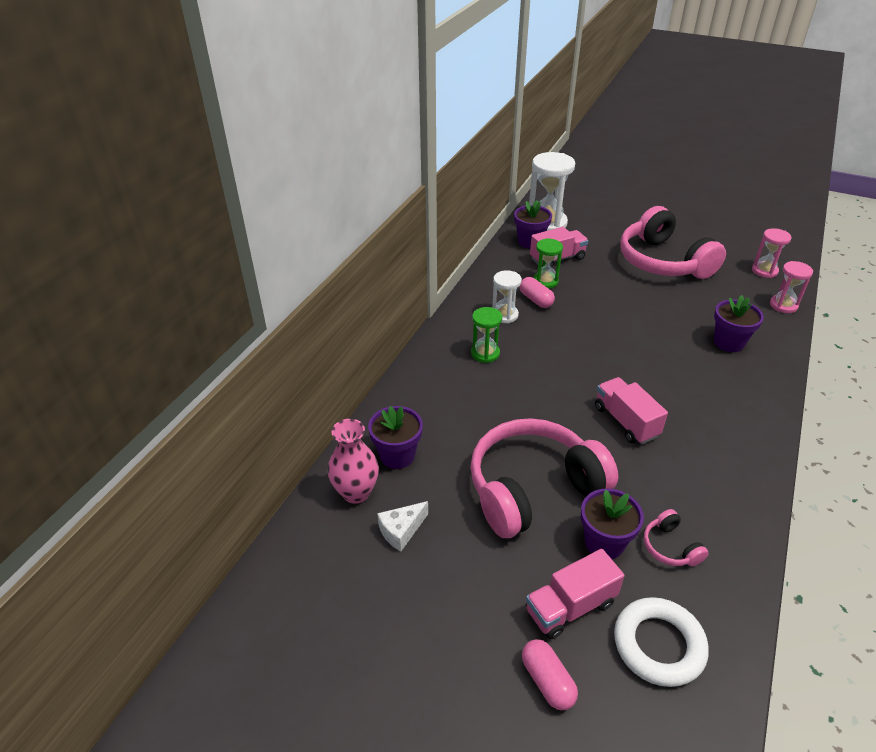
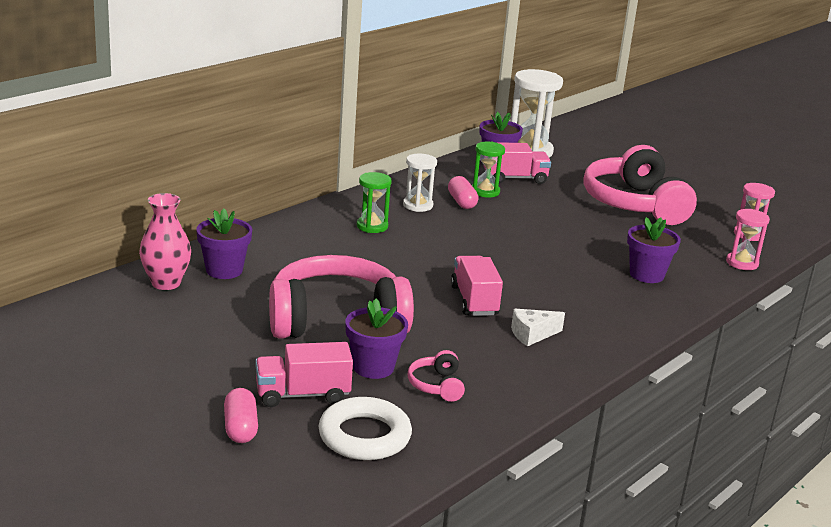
camera: 15 degrees right, 15 degrees down
(401, 531) = (187, 315): white cheese -> white cheese (532, 334)

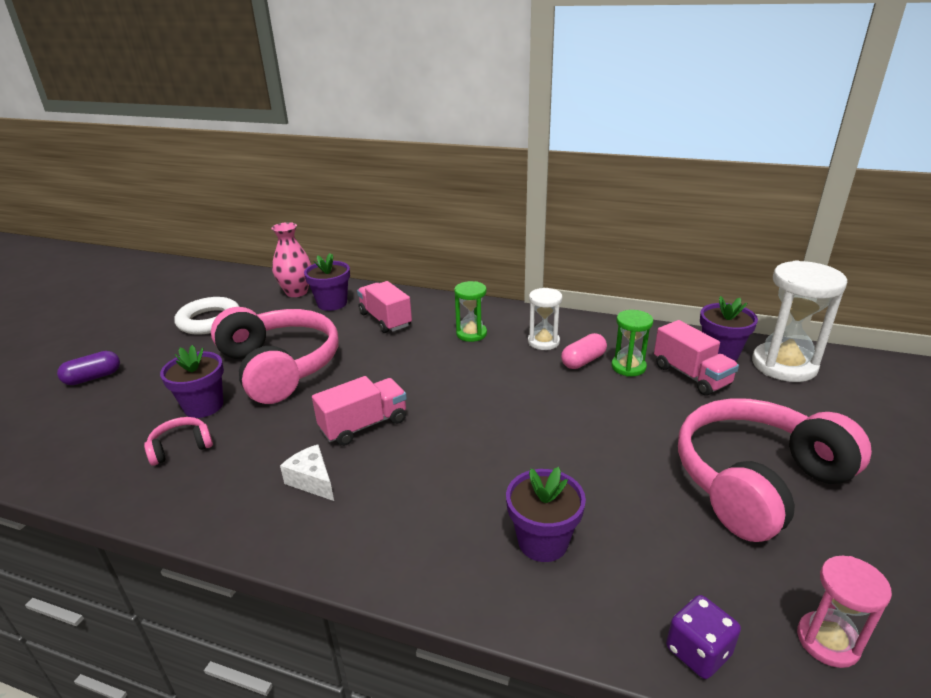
camera: 70 degrees right, 5 degrees up
(240, 428) = (93, 378): pink capsule -> purple capsule
(302, 394) = (148, 387): pink truck -> pink truck (385, 320)
(364, 436) = (85, 433): white ring -> white ring (209, 321)
(742, 263) = (698, 651): pink hourglass -> purple dice

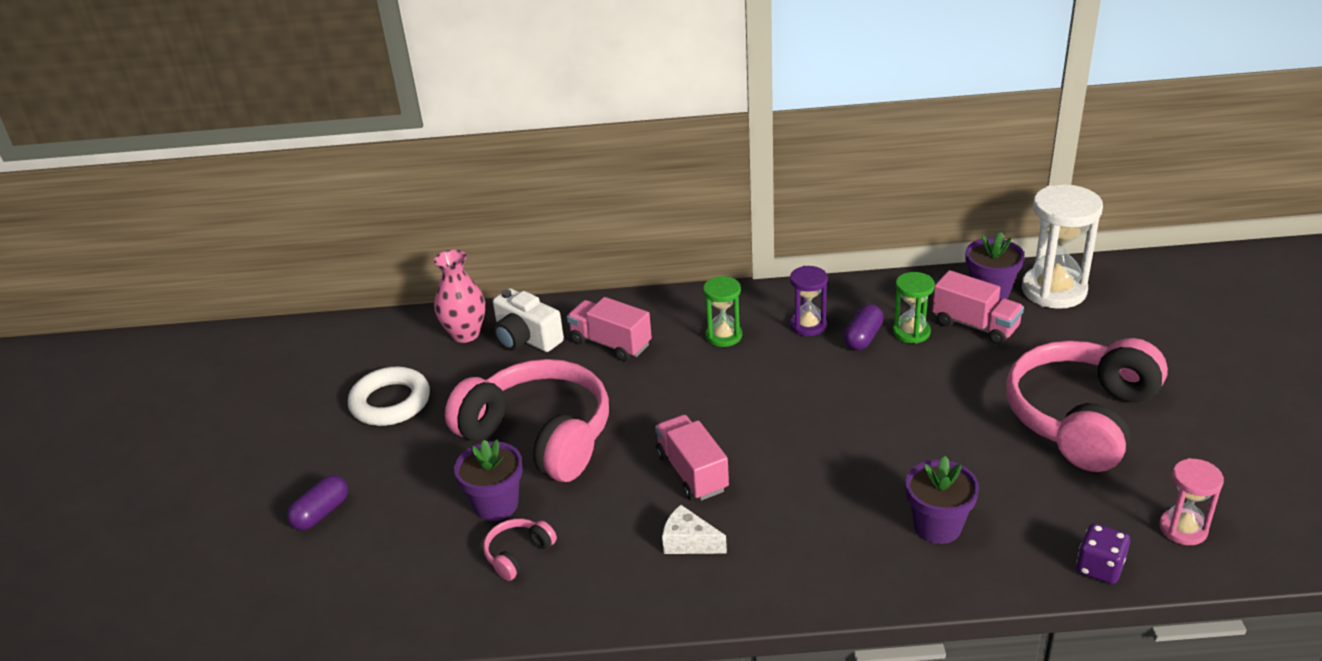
camera: 20 degrees left, 5 degrees up
(332, 303) = (526, 338): purple flower pot -> white camera
(364, 425) = (692, 472): pink truck -> pink truck turned 60 degrees counterclockwise
(543, 342) = (808, 325): white hourglass -> purple hourglass
(583, 361) = (863, 337): pink capsule -> purple capsule

